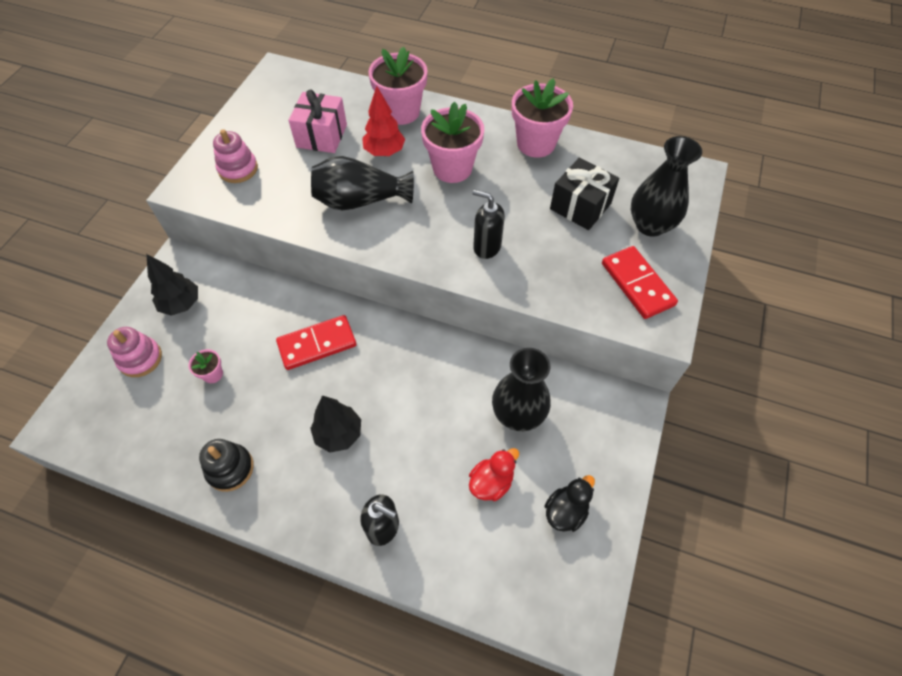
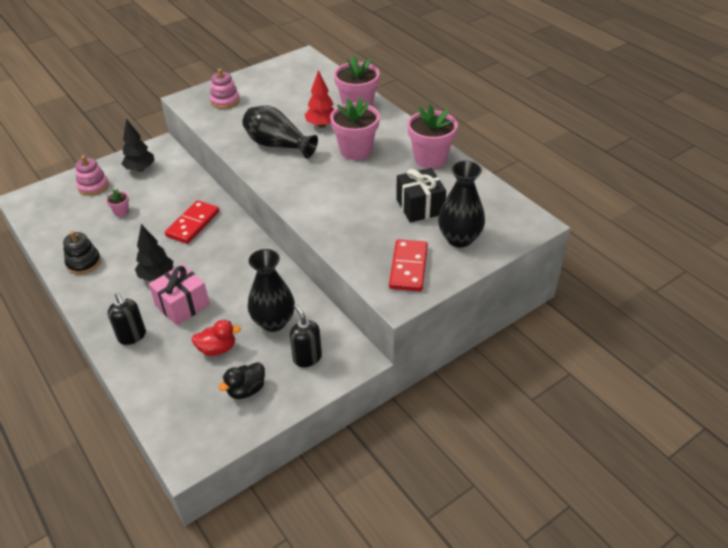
camera: 35 degrees right, 15 degrees down
(317, 344) = (193, 224): red domino -> red domino turned 75 degrees counterclockwise
(322, 136) = (292, 102): pink gift -> pink gift (182, 305)
(486, 247) = (329, 202): black soap dispenser -> black soap dispenser (307, 357)
(565, 511) = (246, 390): black duck -> black duck turned 150 degrees clockwise

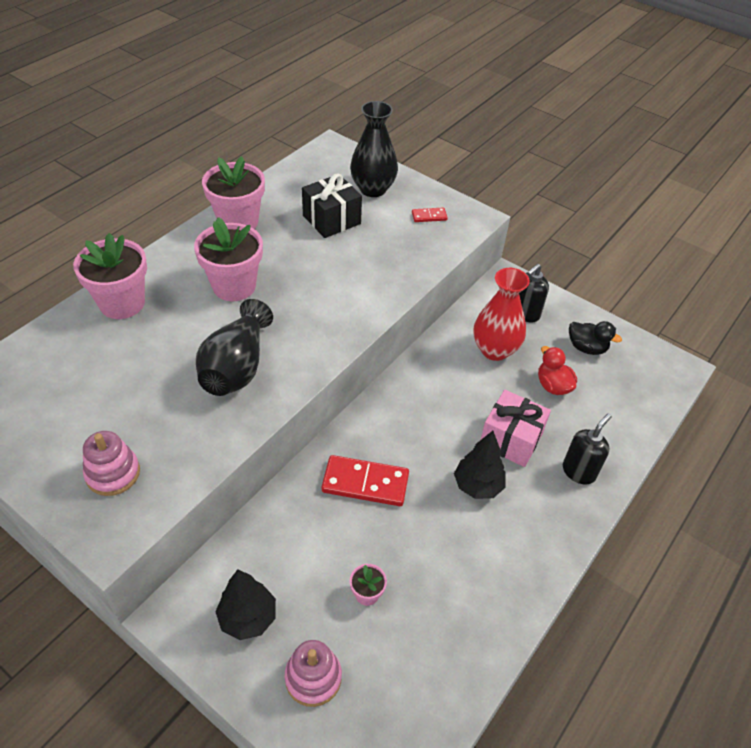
camera: 110 degrees left, 5 degrees up
(84, 263) = (491, 592): black stacking toy -> none
(273, 322) = (495, 350): black vase -> red vase
(322, 125) = (176, 331): red tree -> none
(408, 267) = (429, 216): red domino -> red domino, size x0.50

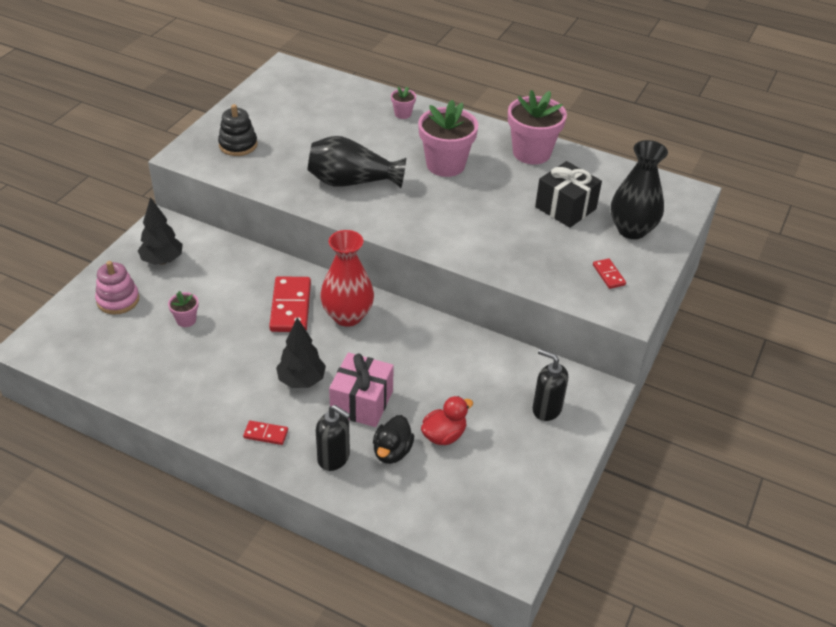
camera: 80 degrees right, 5 degrees down
(113, 473) = (238, 145): pink stacking toy -> black stacking toy
(122, 303) = (403, 114): pink flower pot -> pink flower pot, size x0.46
(495, 350) = (479, 384): red vase -> red vase (347, 316)
(548, 526) = (266, 434): none -> red domino
(586, 348) = (513, 466): black duck -> black duck (392, 452)

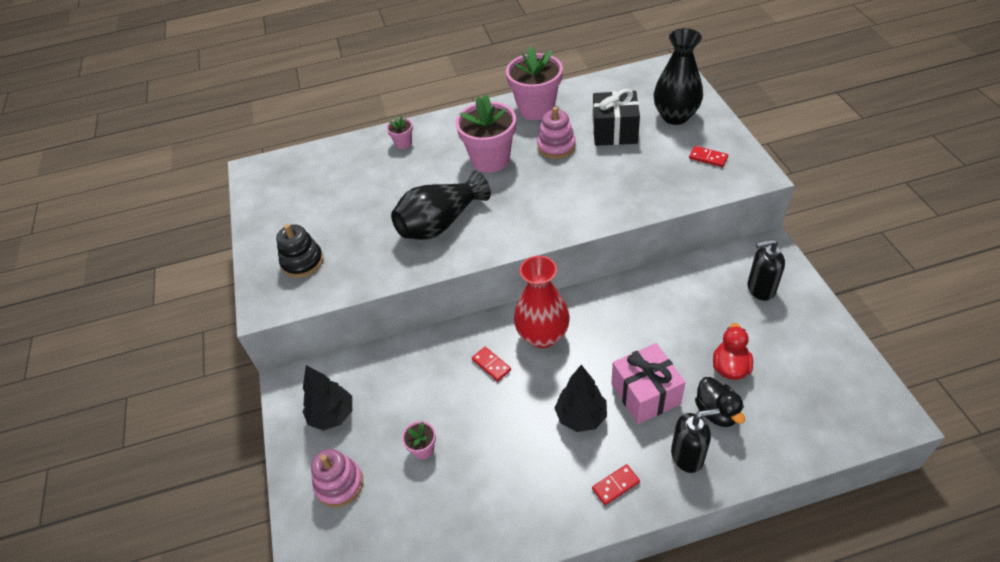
camera: 35 degrees left, 5 degrees up
(290, 307) = (491, 365): red domino -> red domino, size x0.50
(505, 188) = (556, 146): none -> pink stacking toy

